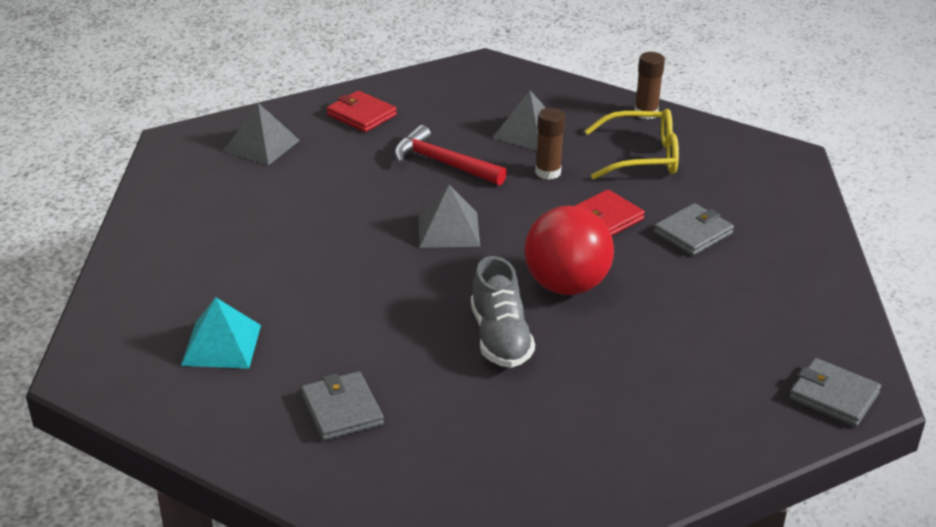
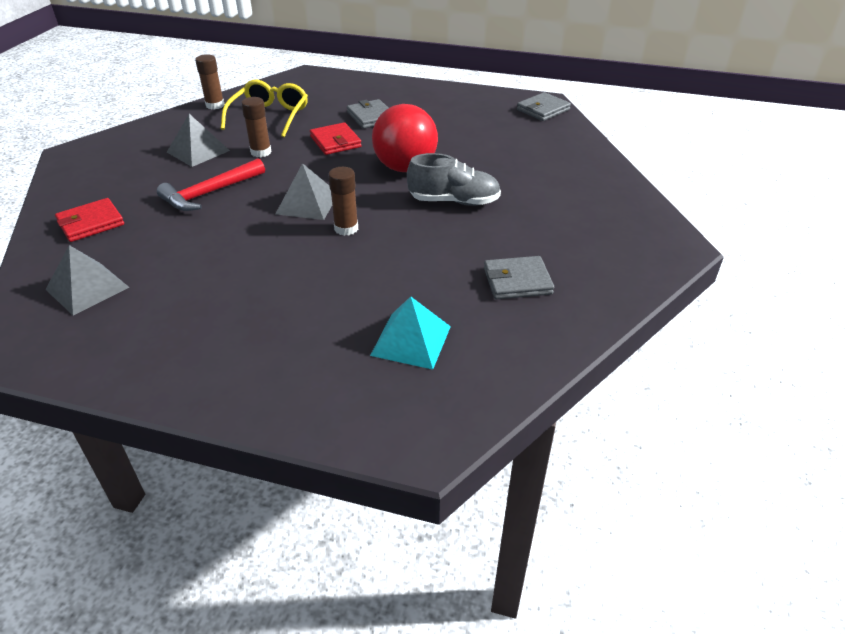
camera: 75 degrees left, 5 degrees up
(407, 266) = (346, 228): none -> brown glue stick

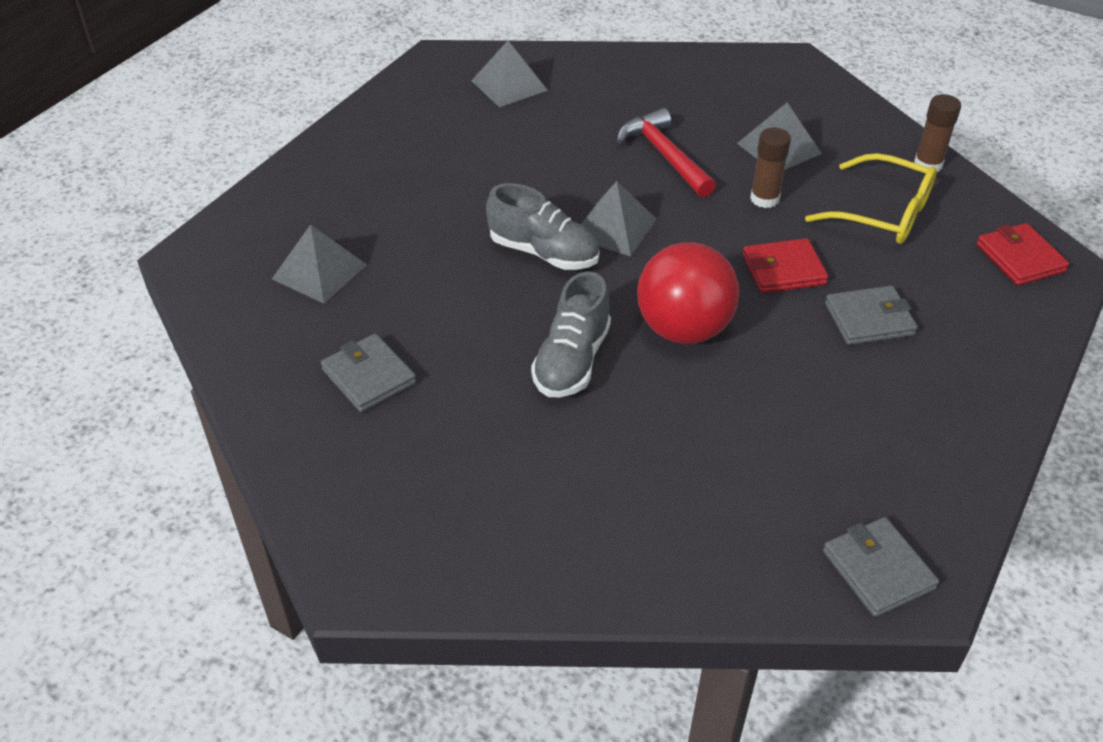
camera: 105 degrees right, 5 degrees up
(91, 223) = (626, 81): red wallet -> red wallet (1019, 258)
(346, 228) = (544, 253): brown glue stick -> grey shoe
(411, 340) = (319, 272): turquoise pyramid -> grey pyramid
(517, 281) = (368, 376): grey wallet -> grey wallet turned 45 degrees counterclockwise

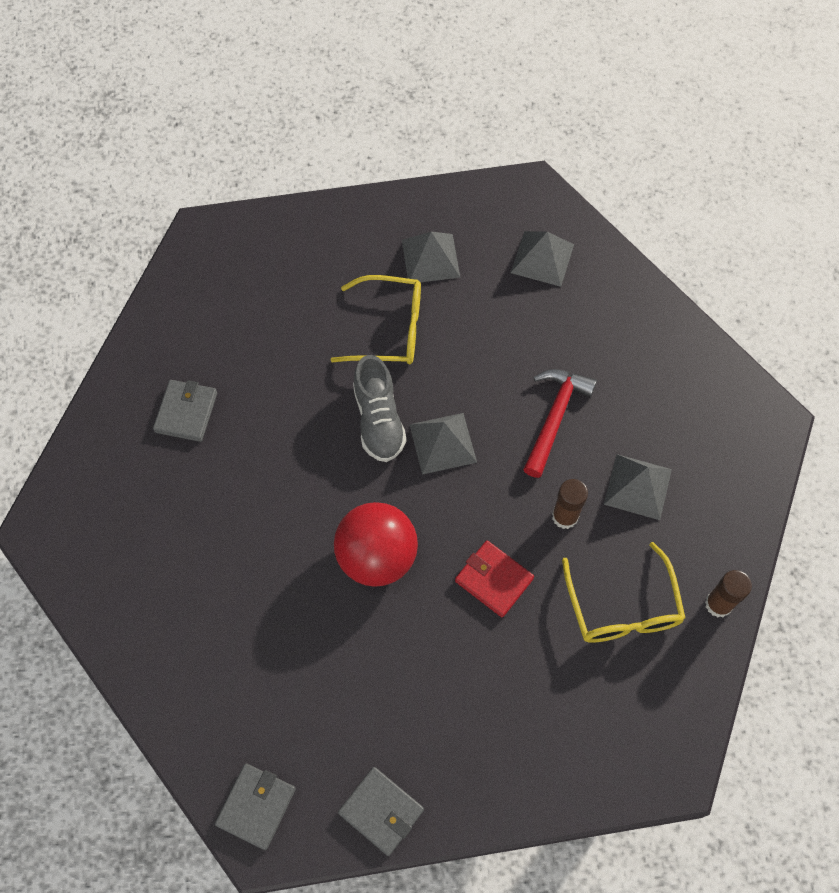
camera: 50 degrees right, 20 degrees up
(319, 272) = (249, 311): grey pyramid -> grey pyramid (430, 258)
(461, 198) = (389, 329): none -> yellow glasses
(572, 361) = (292, 512): grey shoe -> none
(869, 319) = (489, 668): grey wallet -> grey wallet (381, 811)
(1019, 258) = (655, 735): red wallet -> none

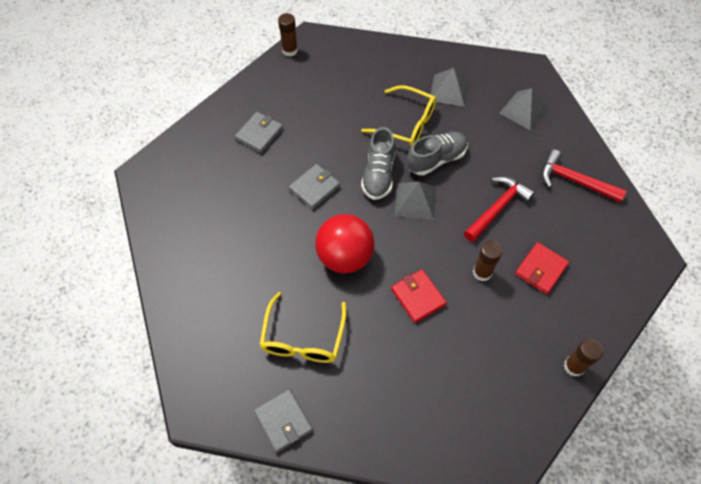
camera: 20 degrees right, 5 degrees down
(178, 264) = (290, 50): none -> brown glue stick
(256, 806) = (202, 387): grey wallet -> grey wallet (314, 188)
(449, 372) = (436, 159): none -> grey shoe
(622, 607) = (502, 345): yellow glasses -> yellow glasses (303, 338)
(637, 486) = (541, 269): grey pyramid -> red wallet
(641, 344) = (574, 181): none -> red hammer

